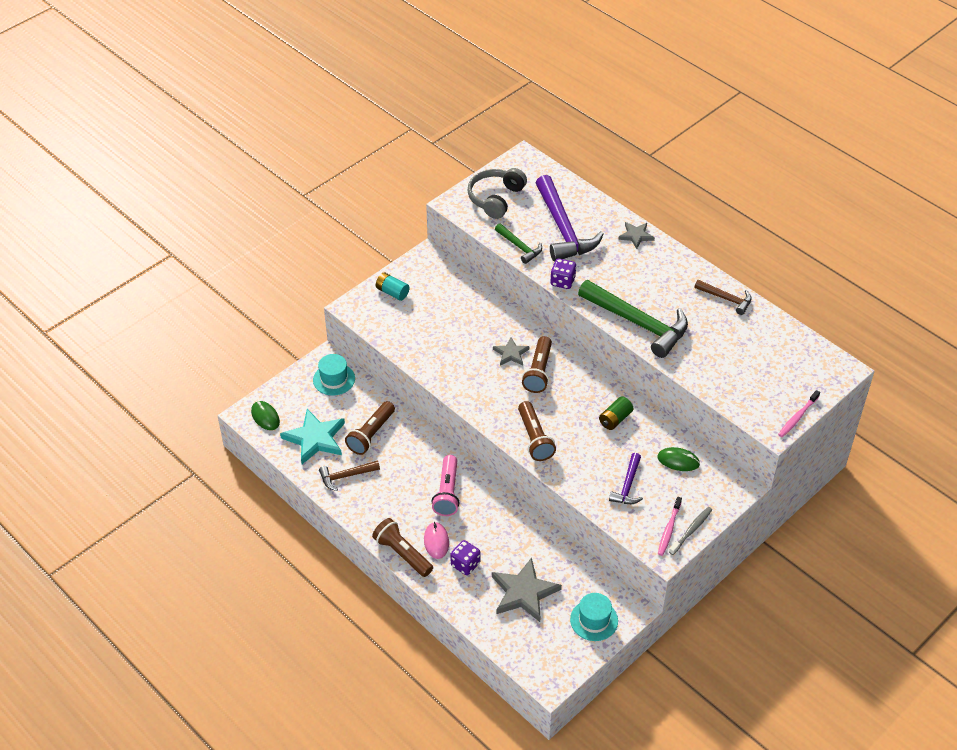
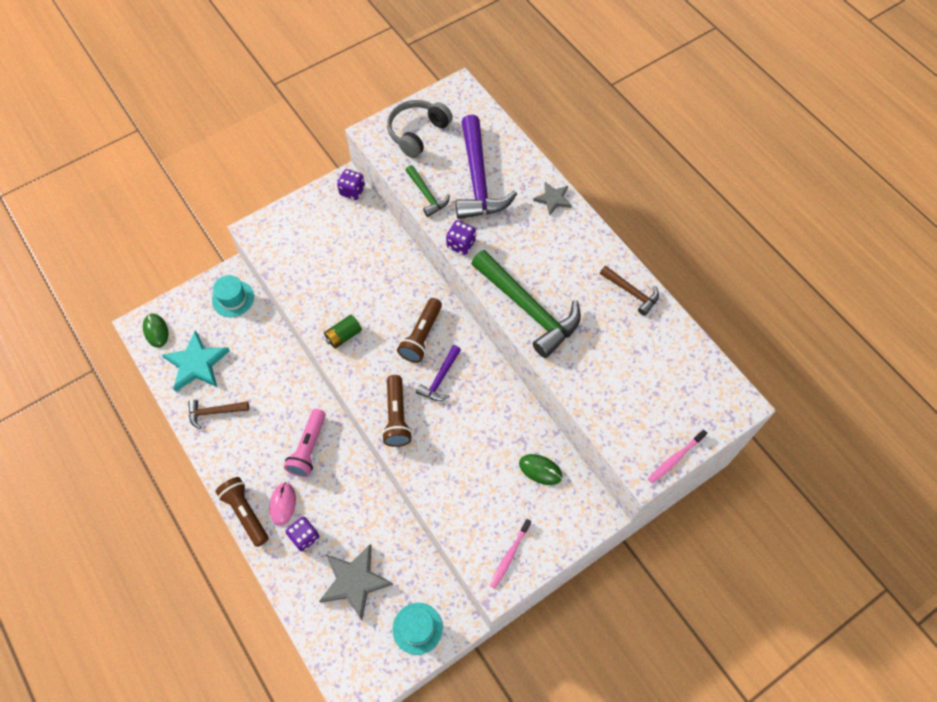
camera: 10 degrees right, 15 degrees up
(371, 434) = (252, 368): brown flashlight -> none
(392, 292) = (299, 219): turquoise battery -> none
(436, 263) = (352, 191): none -> purple dice
(511, 353) = (399, 310): grey star -> none
(615, 419) = (486, 407): green battery -> green battery (343, 336)
(628, 486) = (479, 492): purple hammer -> purple hammer (440, 379)
(691, 530) = (533, 561): grey toothbrush -> none

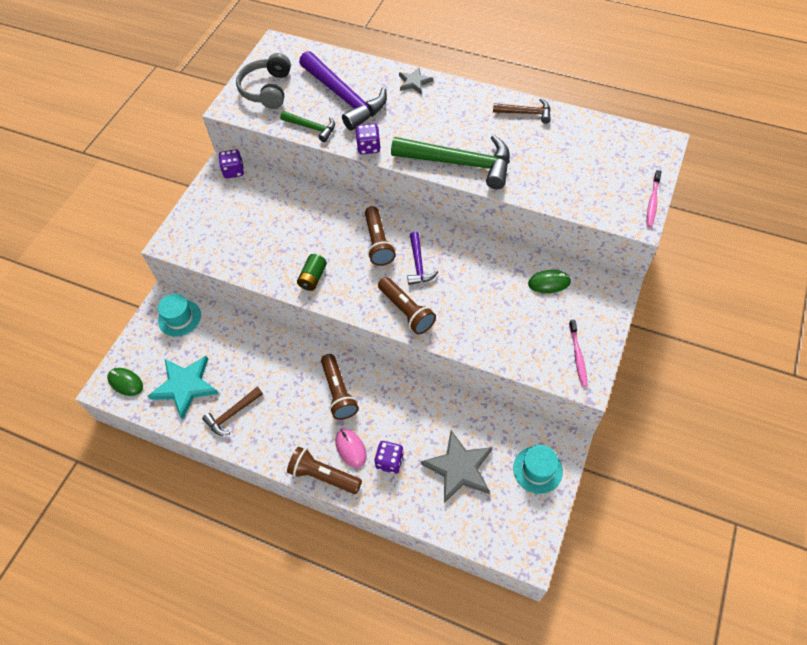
camera: 30 degrees left, 5 degrees down
(308, 448) = (338, 392): pink flashlight -> brown flashlight

